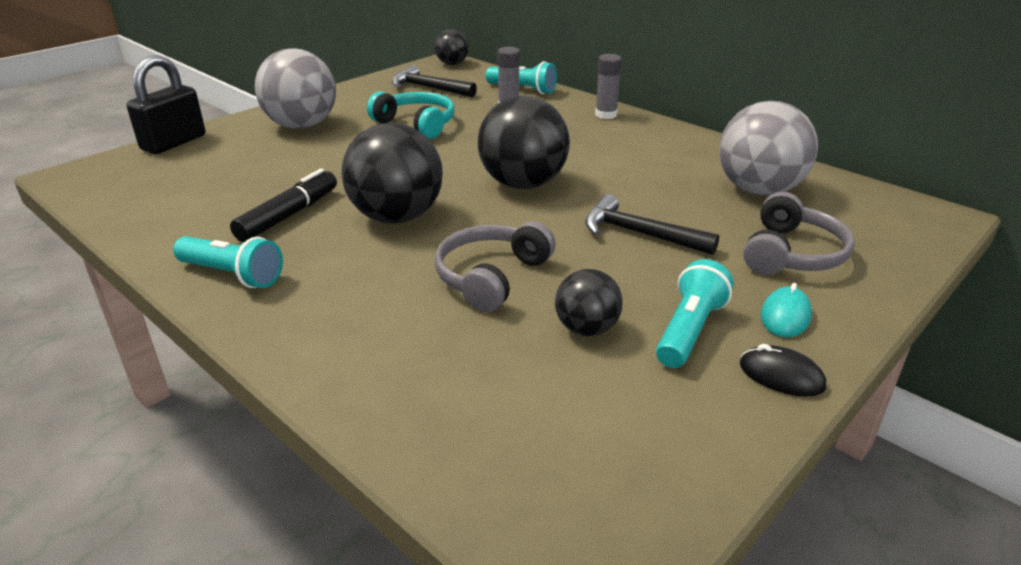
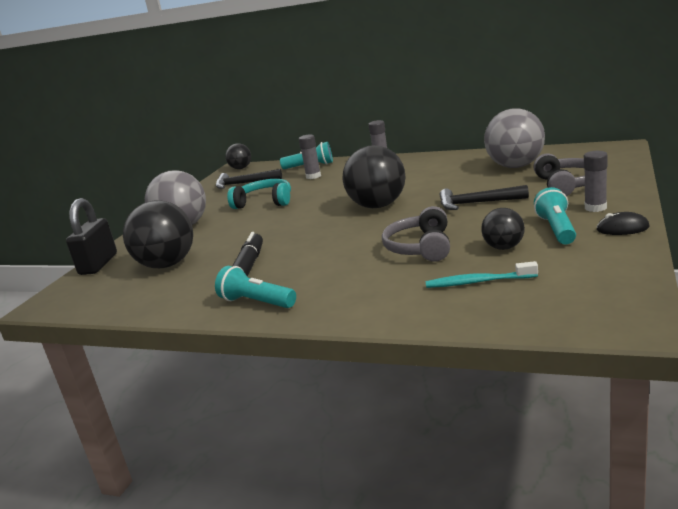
camera: 20 degrees left, 10 degrees down
(232, 275) = (256, 302): turquoise flashlight -> turquoise flashlight turned 150 degrees counterclockwise
(396, 217) = (322, 244): black ball -> black ball (167, 264)
(488, 375) = (478, 282): none -> turquoise toothbrush
(785, 316) = (595, 208): turquoise mouse -> grey glue stick

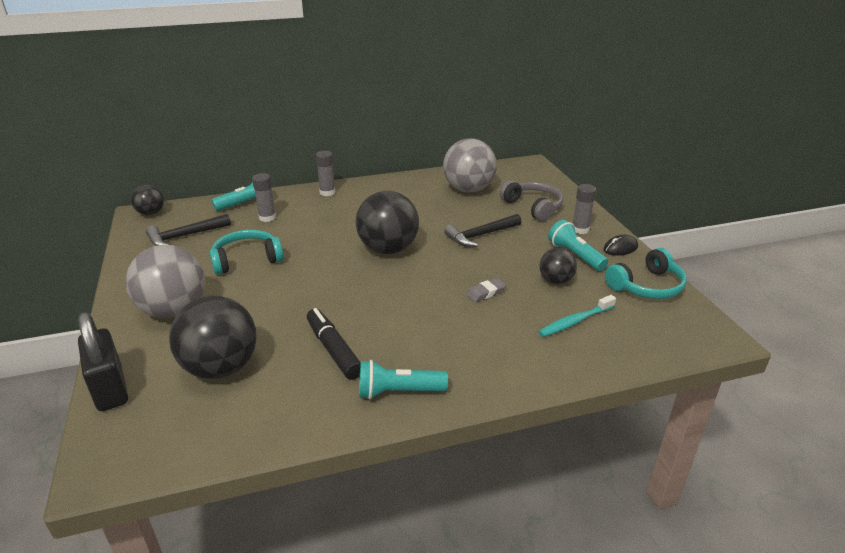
camera: 40 degrees left, 10 degrees up
(420, 247) = (485, 293): grey headphones -> grey eraser
(606, 265) = (647, 286): none -> turquoise headphones

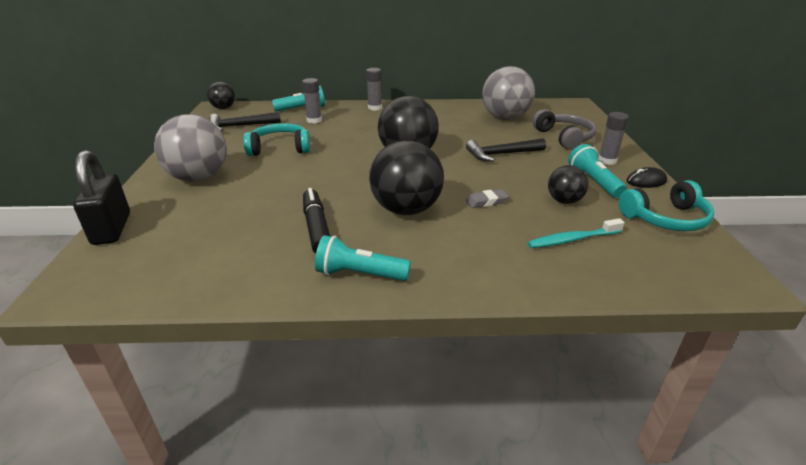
camera: 15 degrees right, 0 degrees up
(221, 368) = (210, 227): black ball -> black ball (406, 209)

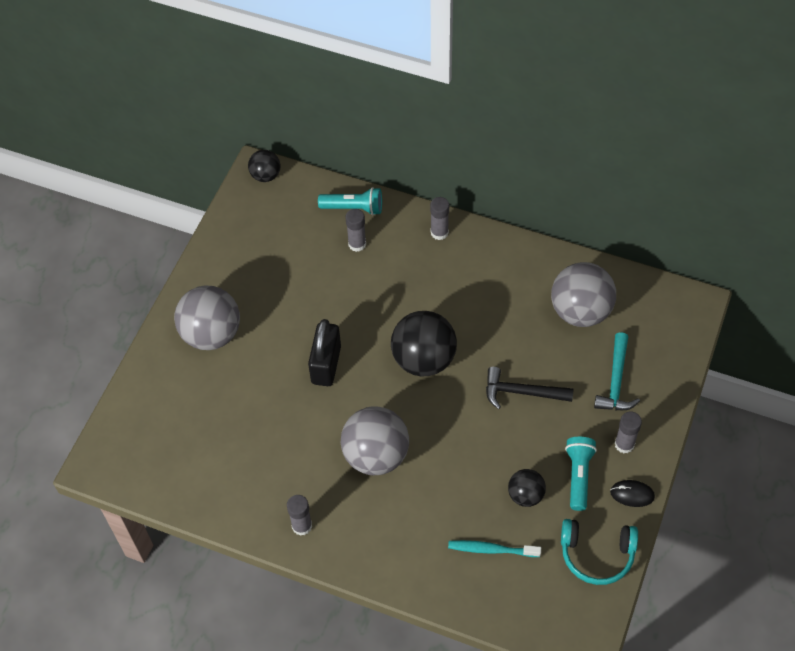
camera: 25 degrees right, 25 degrees up
(112, 229) = (131, 395): black padlock -> black padlock (326, 364)
(240, 126) = (273, 232): black hammer -> none
(280, 148) = (300, 300): turquoise headphones -> none
(317, 228) = (290, 455): black marker -> none
(359, 274) = (302, 526): turquoise flashlight -> grey glue stick
(406, 209) = (376, 455): black ball -> grey ball
(486, 201) = (453, 469): grey eraser -> none
(564, 137) = (616, 381): grey headphones -> turquoise hammer

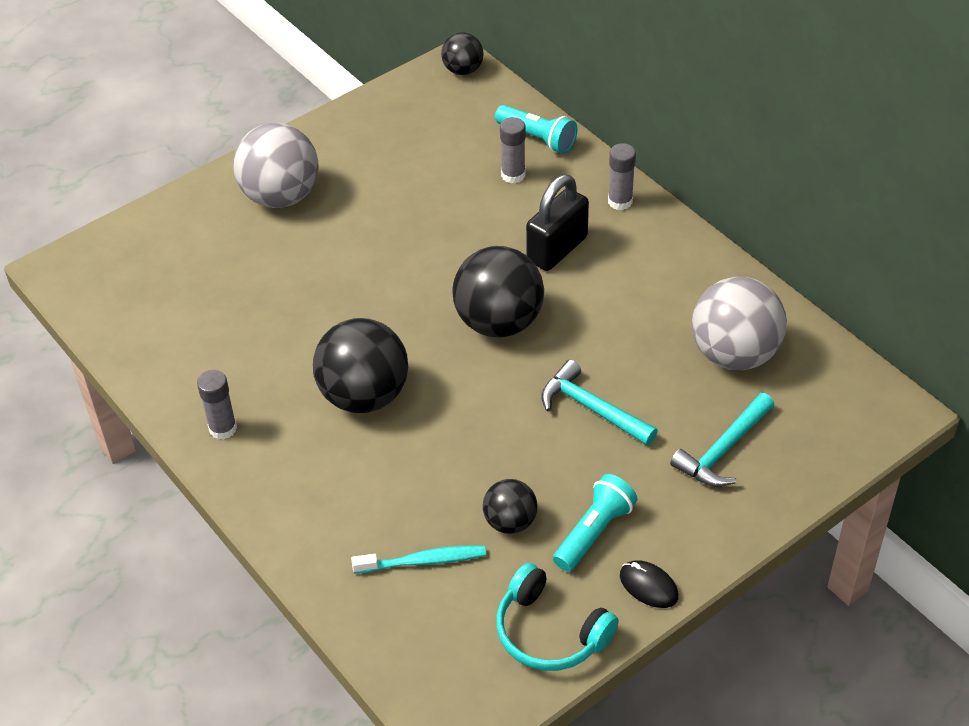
camera: 30 degrees right, 10 degrees down
(326, 364) = (381, 279): black padlock -> black padlock (557, 249)
(376, 455) = (364, 396): grey ball -> black ball
(492, 549) = (422, 561): turquoise toothbrush -> turquoise toothbrush turned 135 degrees clockwise
(522, 392) = (592, 409): black hammer -> turquoise hammer
(624, 444) = (681, 525): grey glue stick -> none

